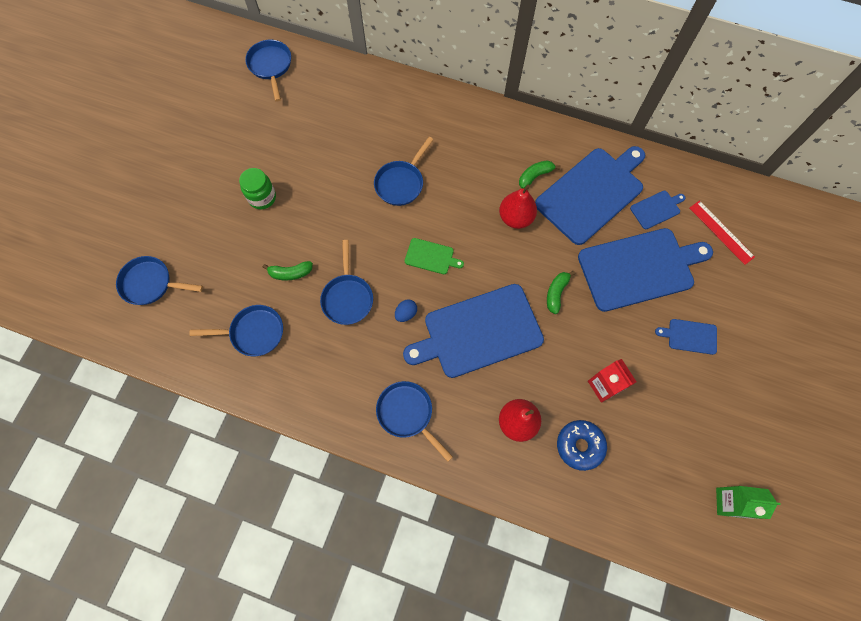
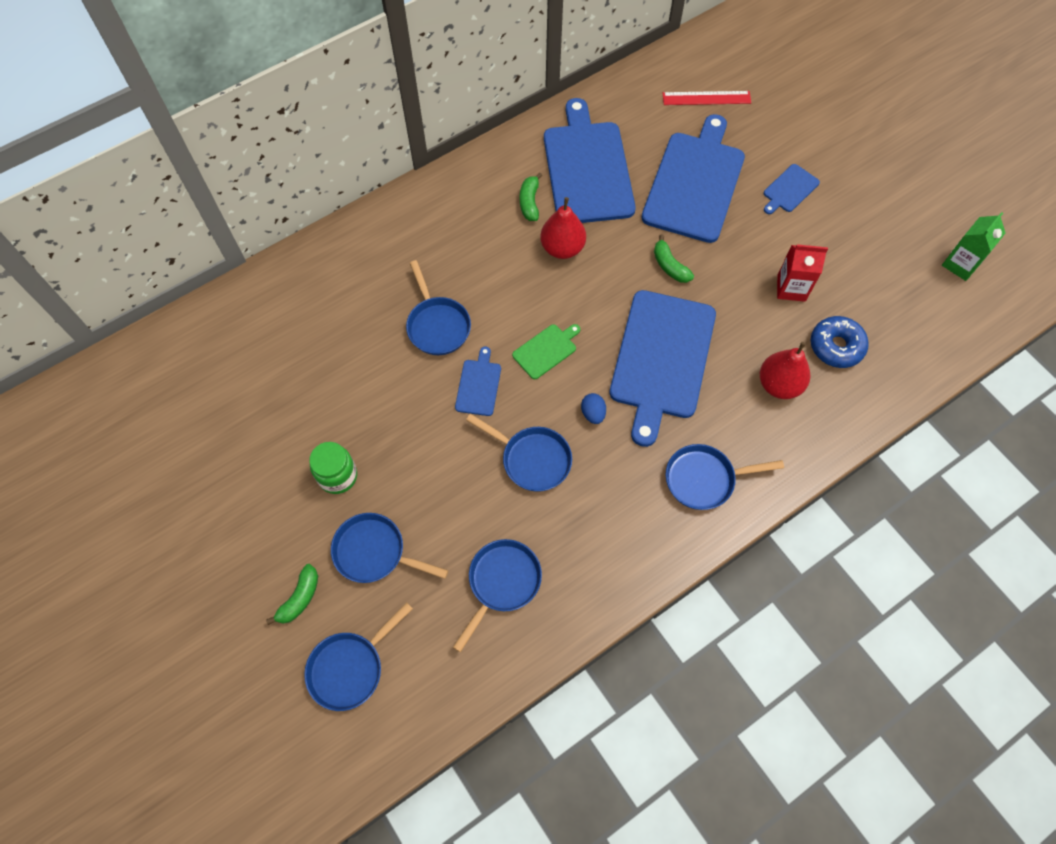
camera: 55 degrees left, 5 degrees down
(271, 66) = (169, 366): blue pan -> blue pan (374, 552)
(290, 273) = (458, 501): green banana -> green banana (300, 598)
(656, 209) = (645, 130): blue cutting board -> blue cutting board (479, 385)

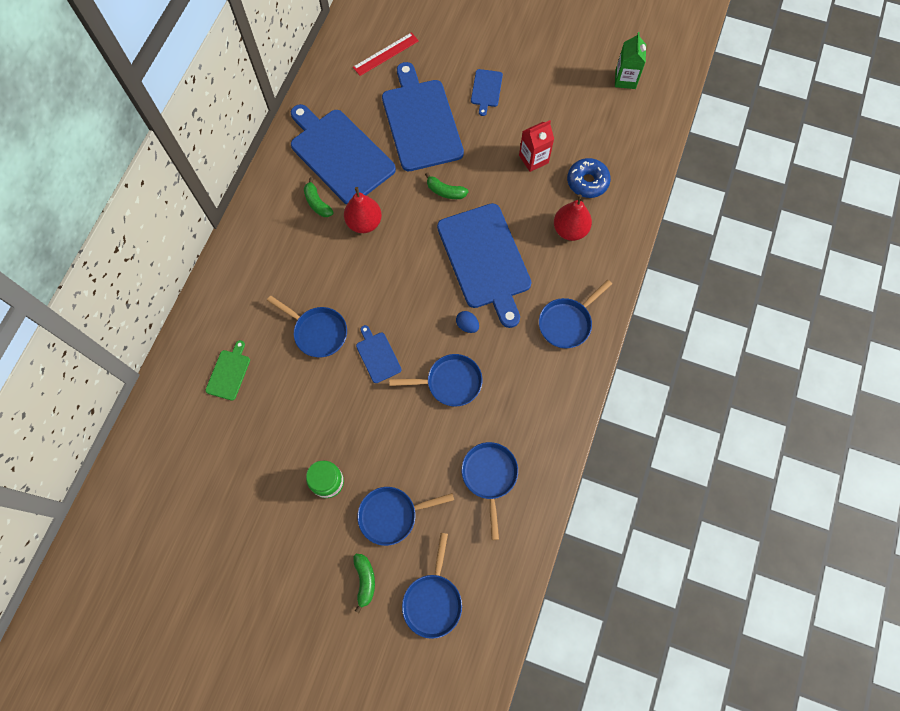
camera: 35 degrees left, 5 degrees up
(546, 350) = (405, 302): green cutting board -> green cutting board (229, 373)

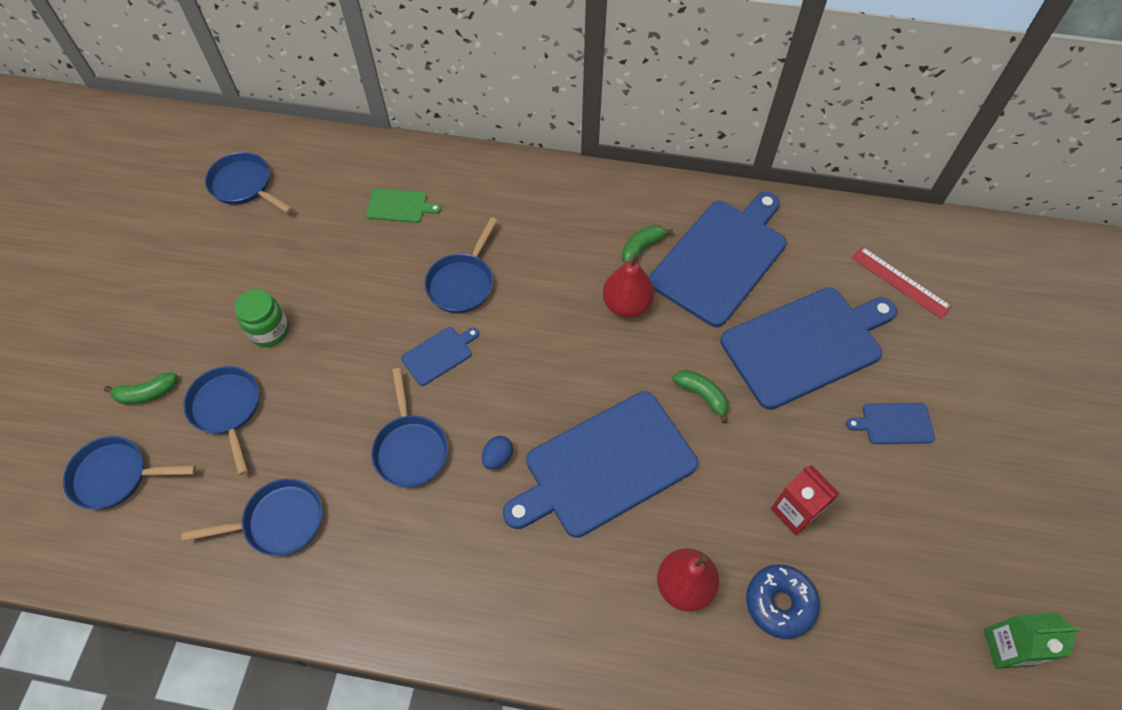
camera: 80 degrees right, 10 degrees down
(445, 191) = (701, 395): green banana -> green banana turned 120 degrees clockwise
(567, 323) = (524, 601): blue pan -> blue pan (245, 186)

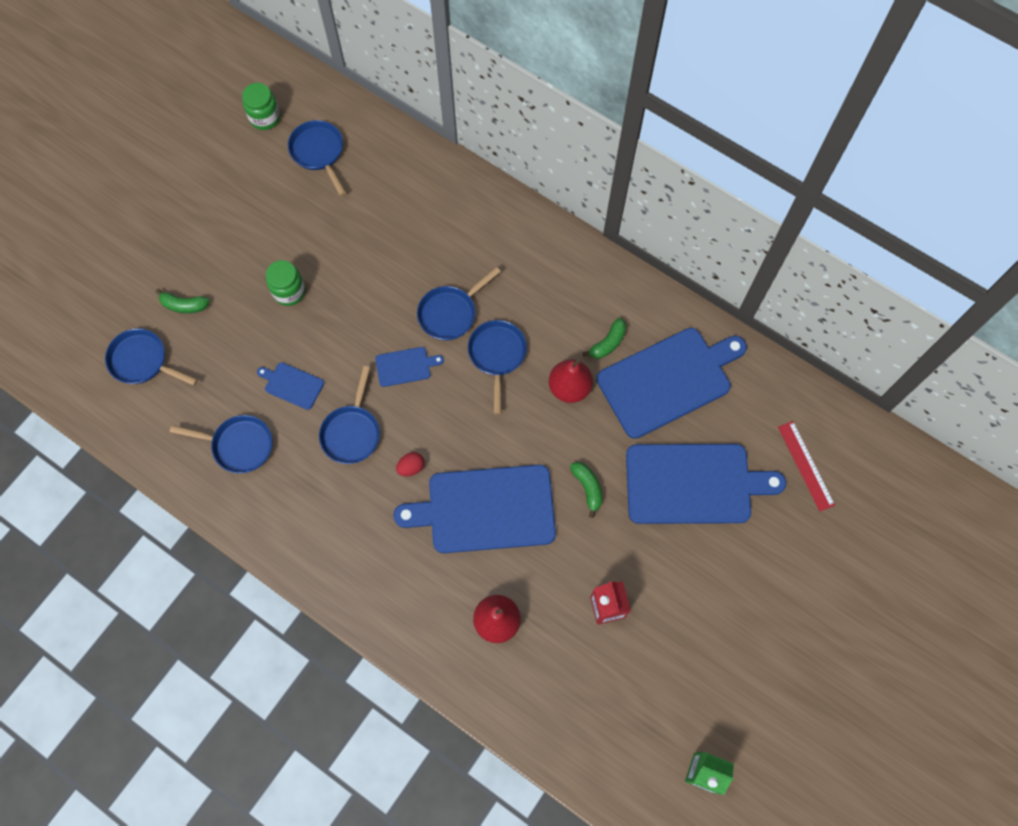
camera: 25 degrees right, 10 degrees up
(169, 174) = (265, 118): none -> green jar
(227, 409) = (235, 343): blue pan -> blue pan (497, 356)
(399, 206) = (432, 222): green cutting board -> none
(498, 457) = (411, 467): blue egg -> red egg
(641, 248) = (608, 343): green banana -> green banana turned 150 degrees clockwise
(779, 603) = (558, 665): blue donut -> none
(894, 423) = (725, 577): blue cutting board -> blue cutting board (292, 385)

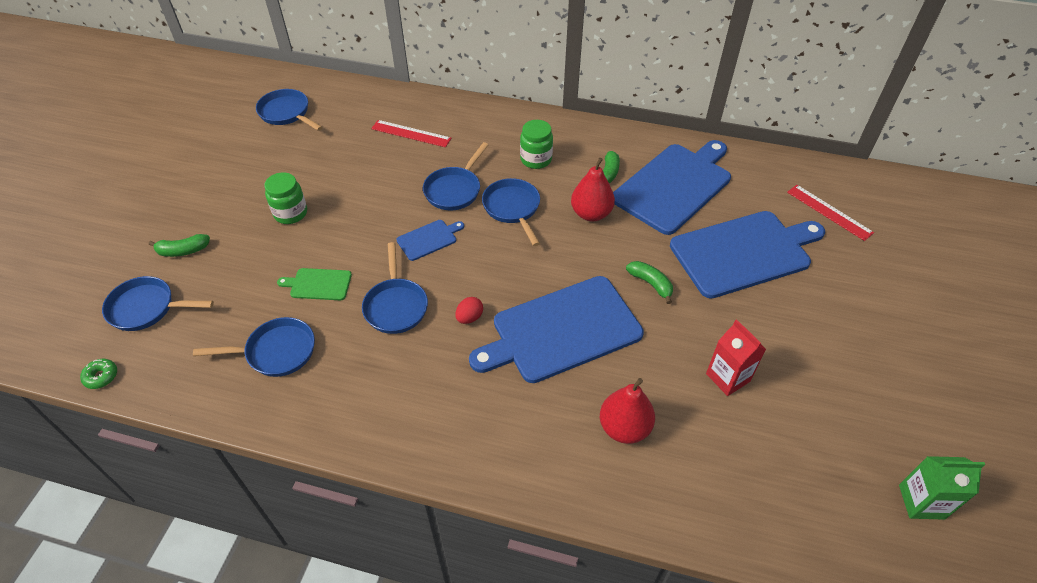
camera: 20 degrees left, 20 degrees down
(96, 421) = (101, 376): none -> green donut
(265, 118) = (228, 102): green jar -> green jar (536, 159)
(292, 385) = (318, 284): blue cutting board -> green cutting board
(433, 222) = (411, 133): none -> red ruler

